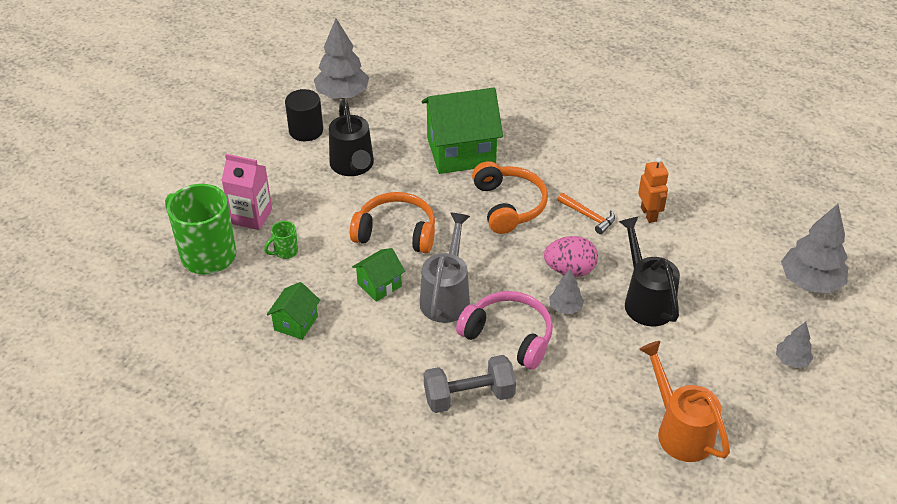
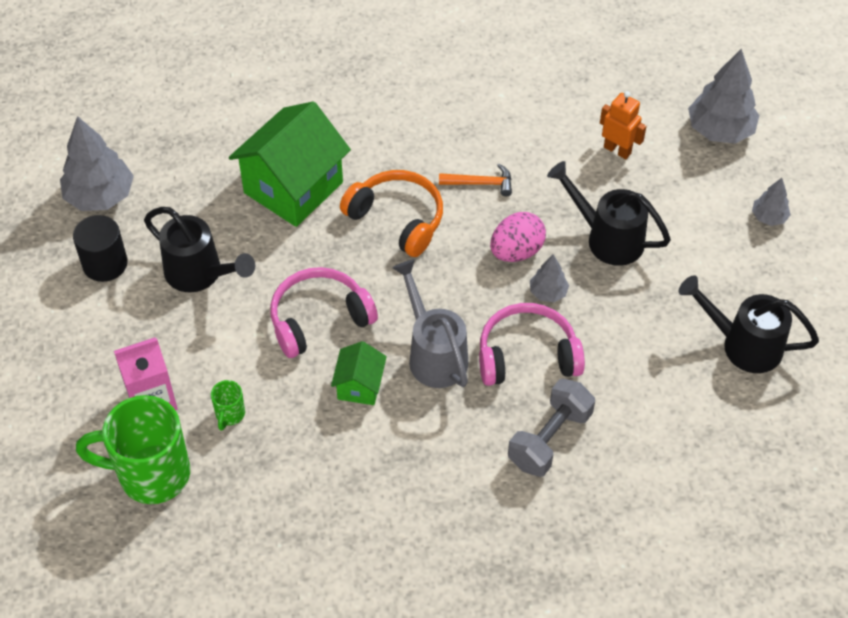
camera: 40 degrees left, 10 degrees up
(296, 323) = (320, 481): green house -> none
(396, 232) = (319, 319): orange headphones -> pink headphones
(649, 214) = (531, 146): orange robot -> orange robot (617, 150)
(680, 430) = (743, 345): orange watering can -> black watering can

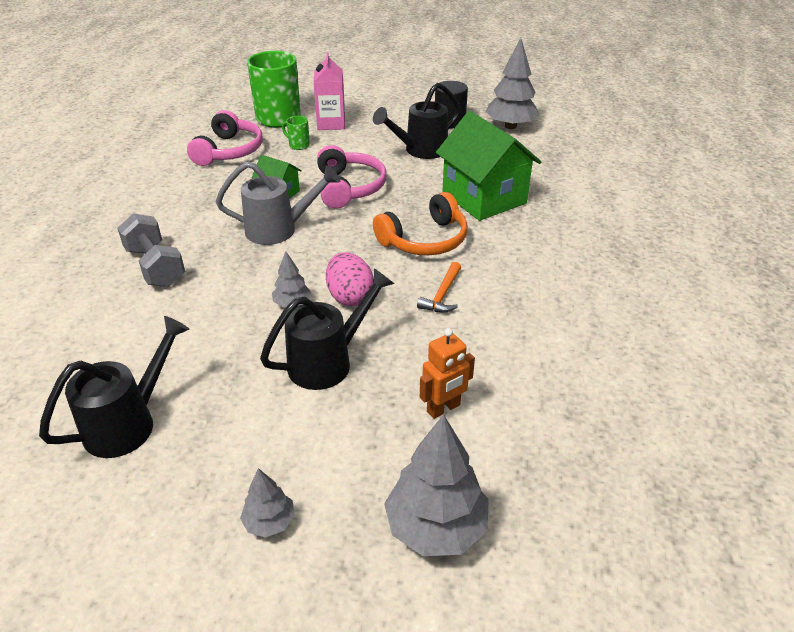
camera: 110 degrees right, 15 degrees down
(527, 355) = (239, 275): pink headphones -> pink headphones (229, 151)

